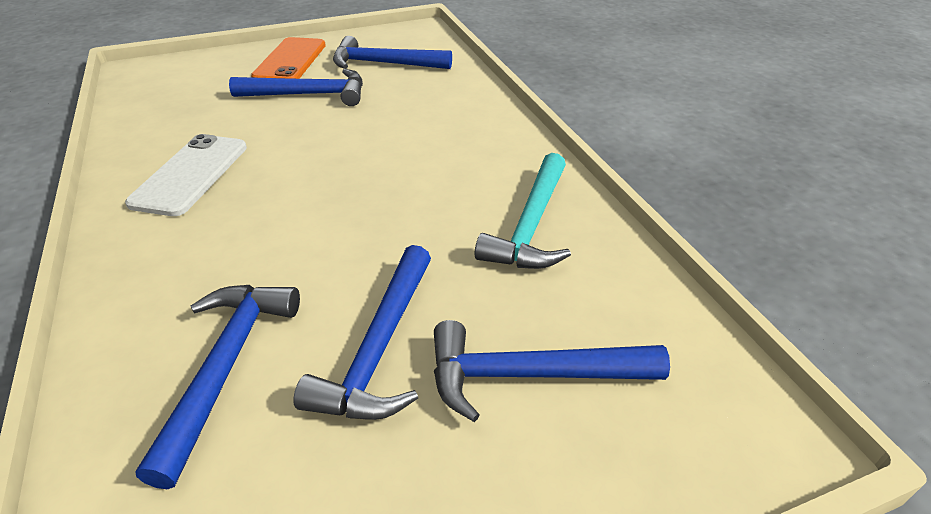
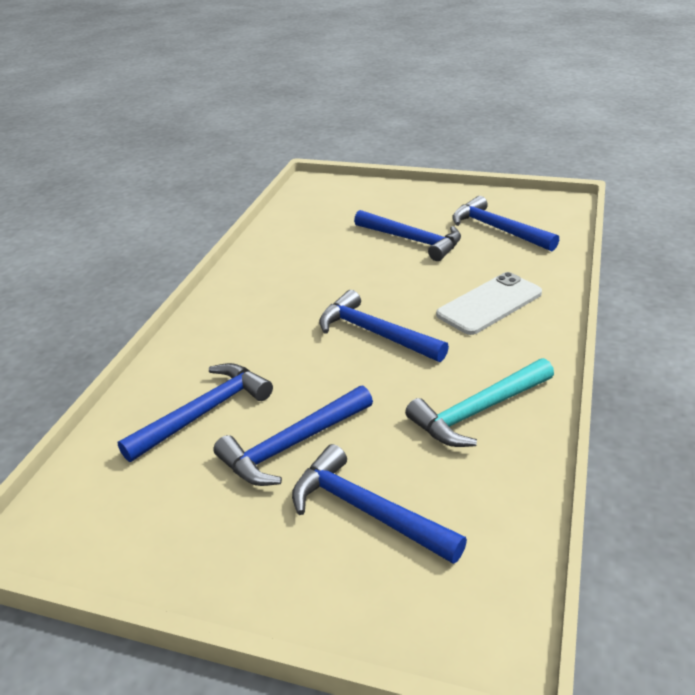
camera: 40 degrees right, 5 degrees down
(190, 174) = (282, 278): white phone -> white phone (489, 304)
(290, 61) = (424, 205): orange phone -> none
(357, 193) = (375, 333): none -> blue hammer

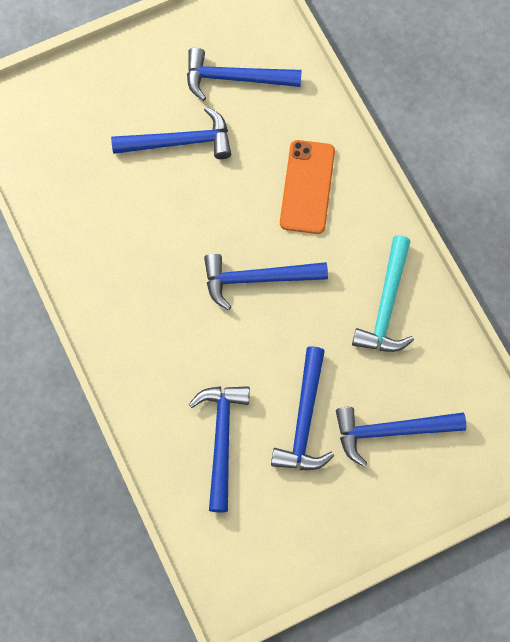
camera: 45 degrees left, 35 degrees up
(489, 304) = (307, 187): white phone -> orange phone

